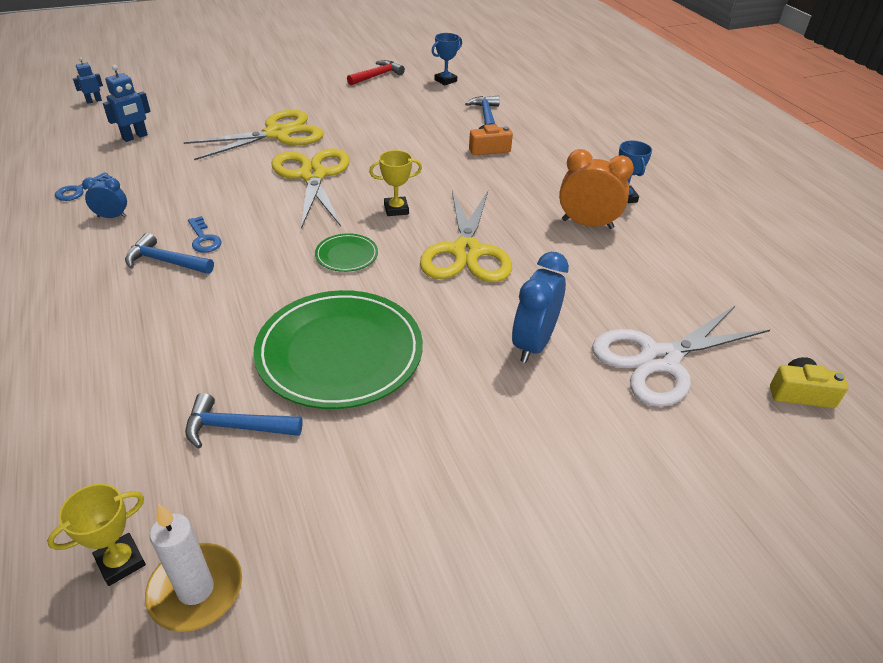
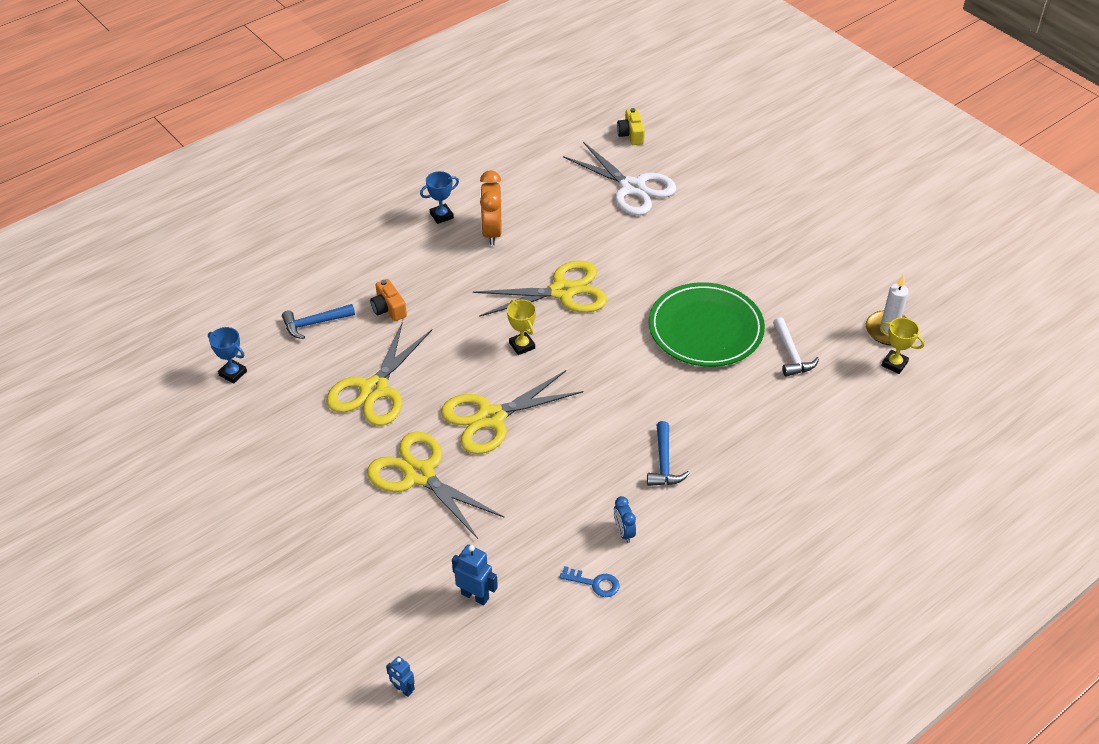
camera: 105 degrees left, 5 degrees up
(204, 239) = (623, 453): blue key -> none
(236, 427) = (791, 354): blue hammer -> white hammer
(346, 255) = (600, 357): green plate -> none
(377, 76) = (237, 437): red hammer -> none
(389, 129) = (374, 390): none -> yellow scissors
(533, 344) = (647, 242): blue clock -> none

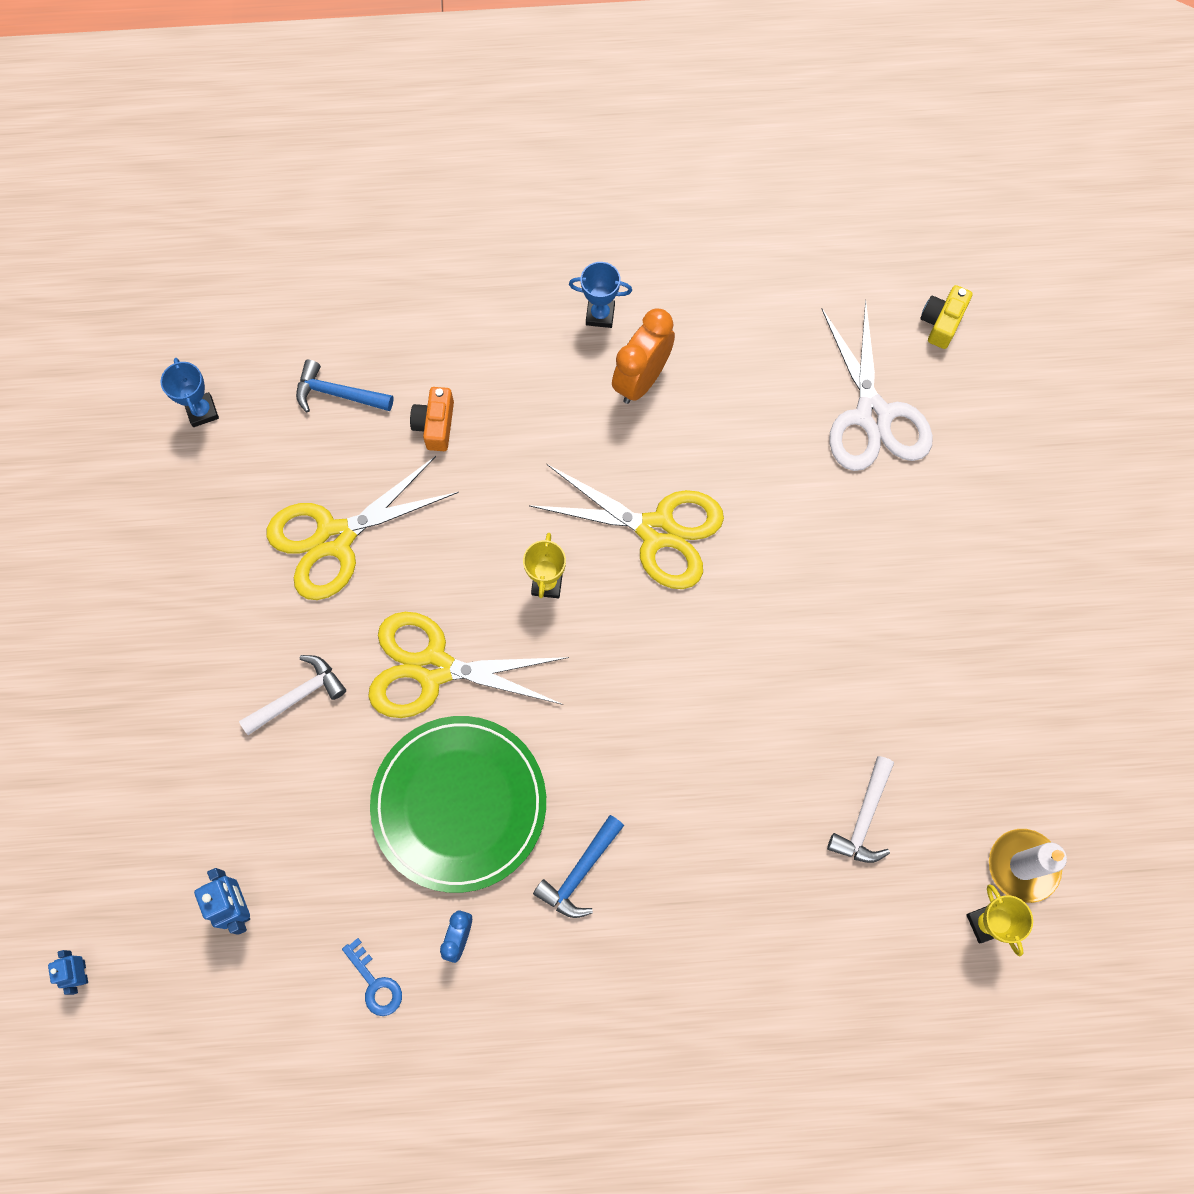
camera: 35 degrees right, 25 degrees up
(419, 475) = (298, 696): yellow scissors -> white hammer
(705, 329) = (788, 705): green plate -> green plate (459, 804)

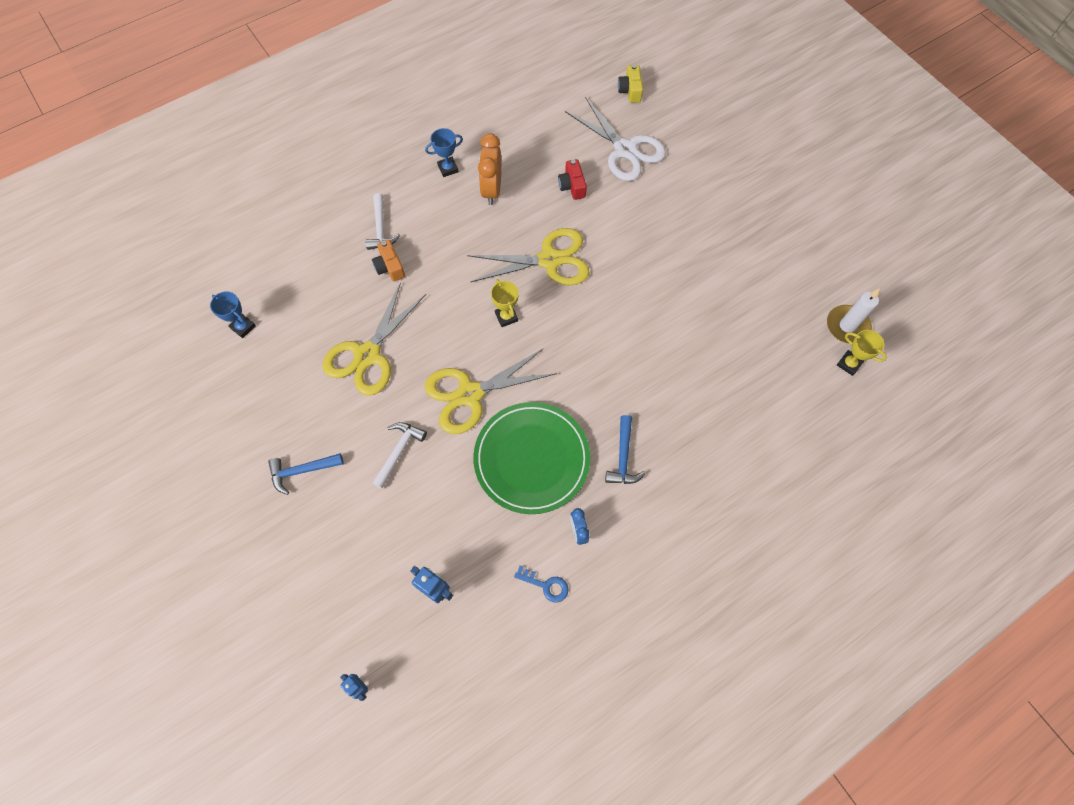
camera: 30 degrees left, 5 degrees down
(338, 394) = (321, 278): blue hammer -> blue hammer (302, 471)
(759, 433) = (572, 186): none -> red camera
(864, 818) = (753, 346): white hammer -> white hammer (381, 228)

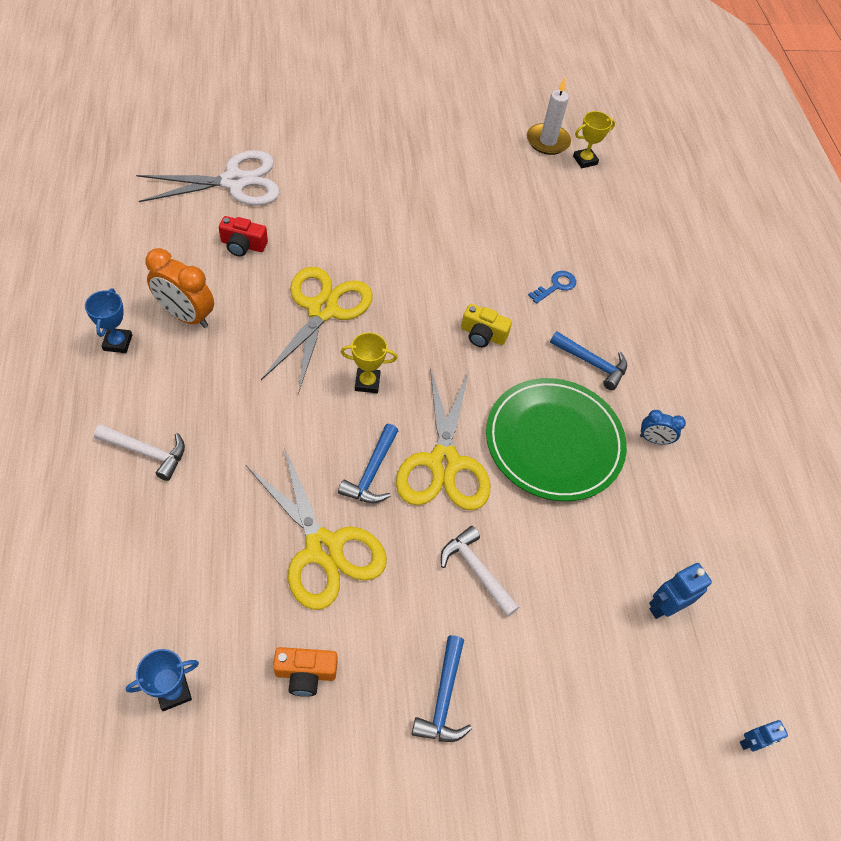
camera: 70 degrees left, 10 degrees down
(390, 267) = (213, 468): orange camera -> orange camera (305, 673)
(437, 354) = (372, 472): none -> blue hammer
(546, 585) = (700, 496): blue key -> blue key (556, 286)
(630, 91) = (162, 140): yellow camera -> yellow camera (483, 335)

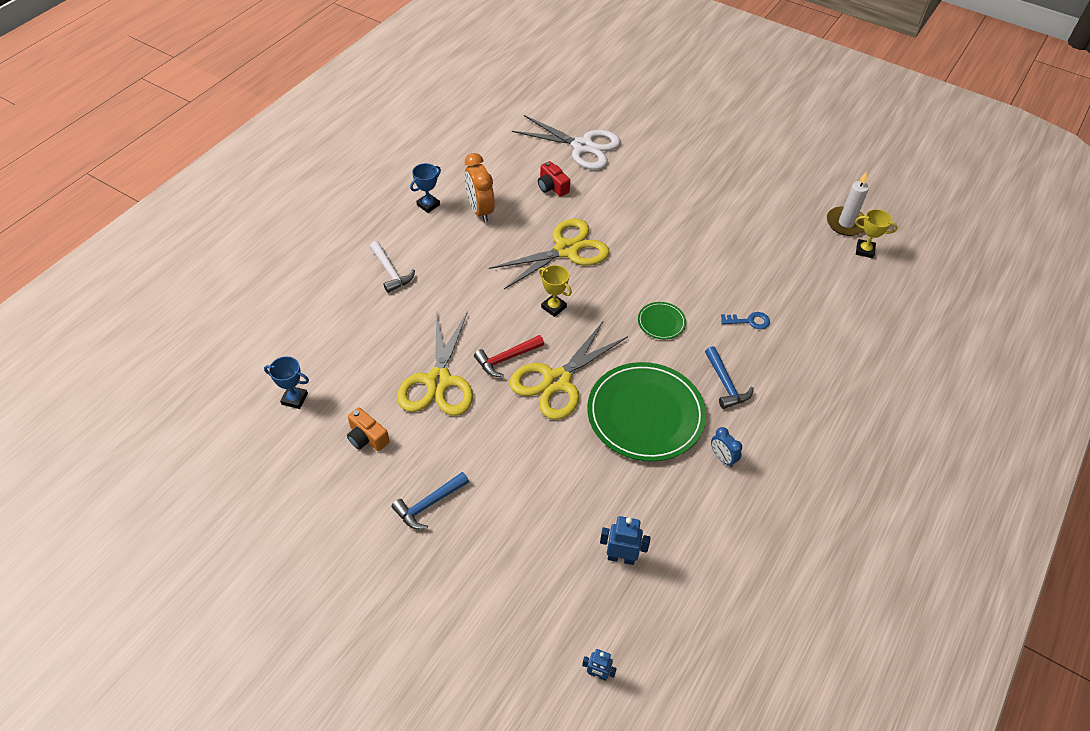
camera: 45 degrees right, 5 degrees down
(372, 472) = (506, 359): blue hammer -> red hammer
(476, 570) = (517, 453): white hammer -> none
(483, 335) = (661, 322): yellow camera -> green plate

